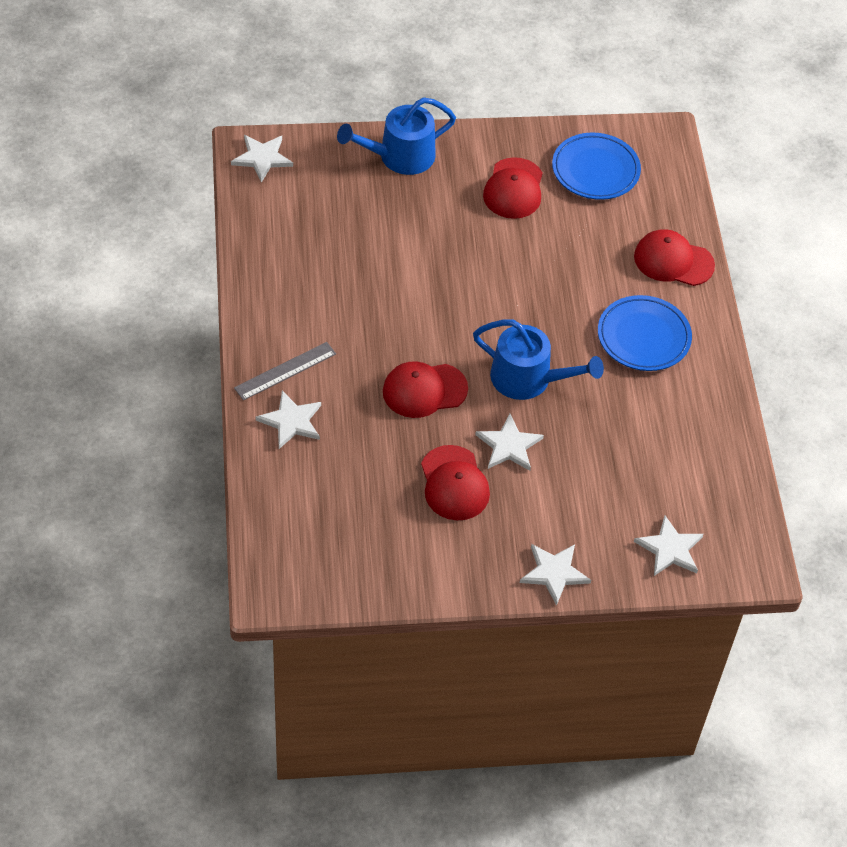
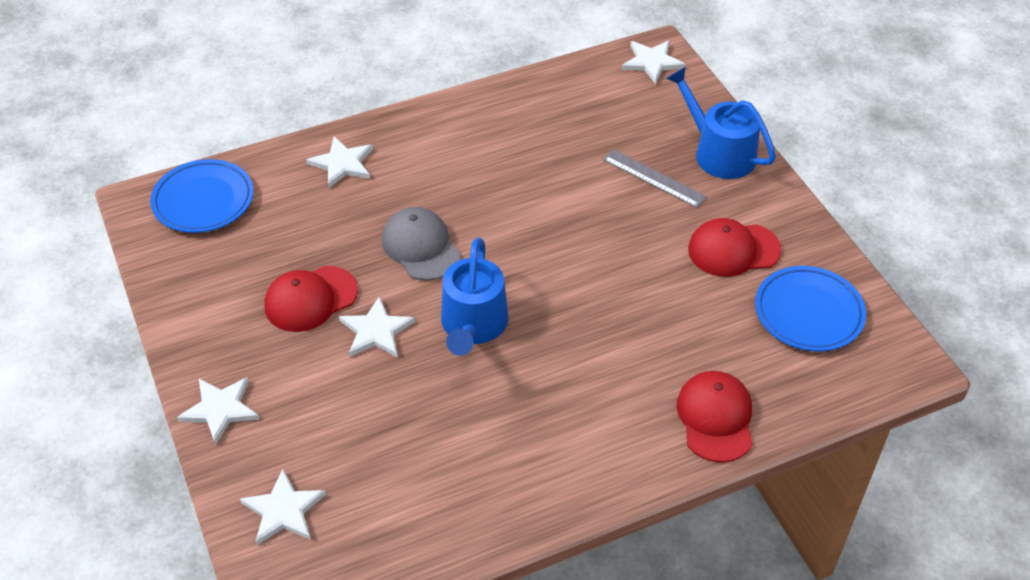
camera: 75 degrees right, 5 degrees down
(285, 371) = (400, 144): grey ruler -> grey ruler (653, 178)
(424, 390) = (421, 247): red cap -> grey cap
(643, 337) = (583, 415): blue plate -> blue plate (203, 201)

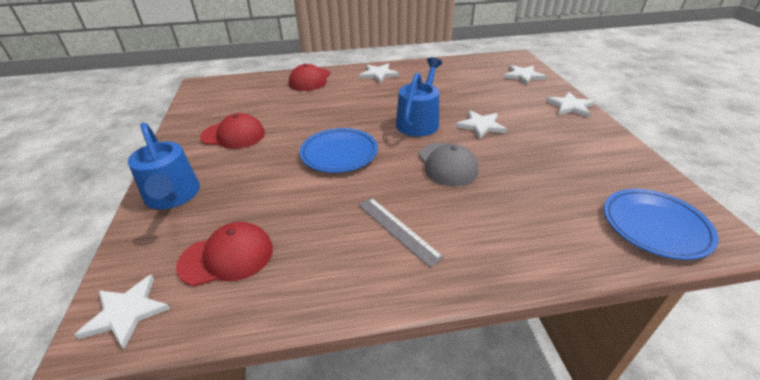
camera: 165 degrees left, 10 degrees down
(310, 299) = (528, 145): red cap -> red cap (227, 257)
(342, 164) = (520, 241): white star -> white star (378, 74)
(653, 178) = (243, 184): grey ruler -> grey ruler (398, 229)
(808, 313) = (225, 105): blue plate -> blue plate (339, 154)

